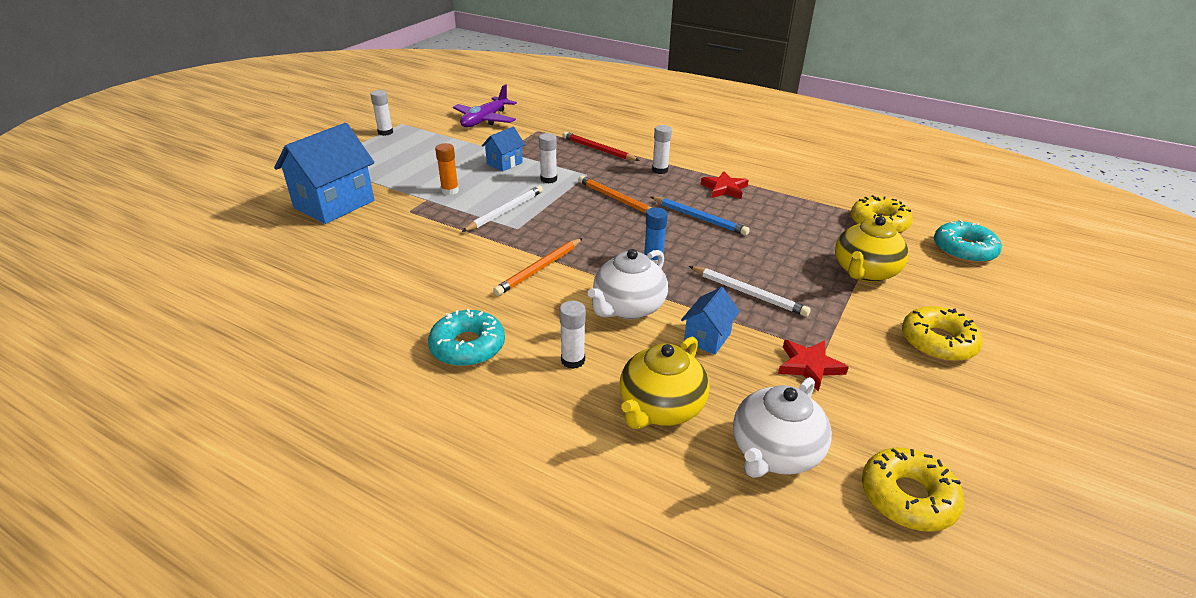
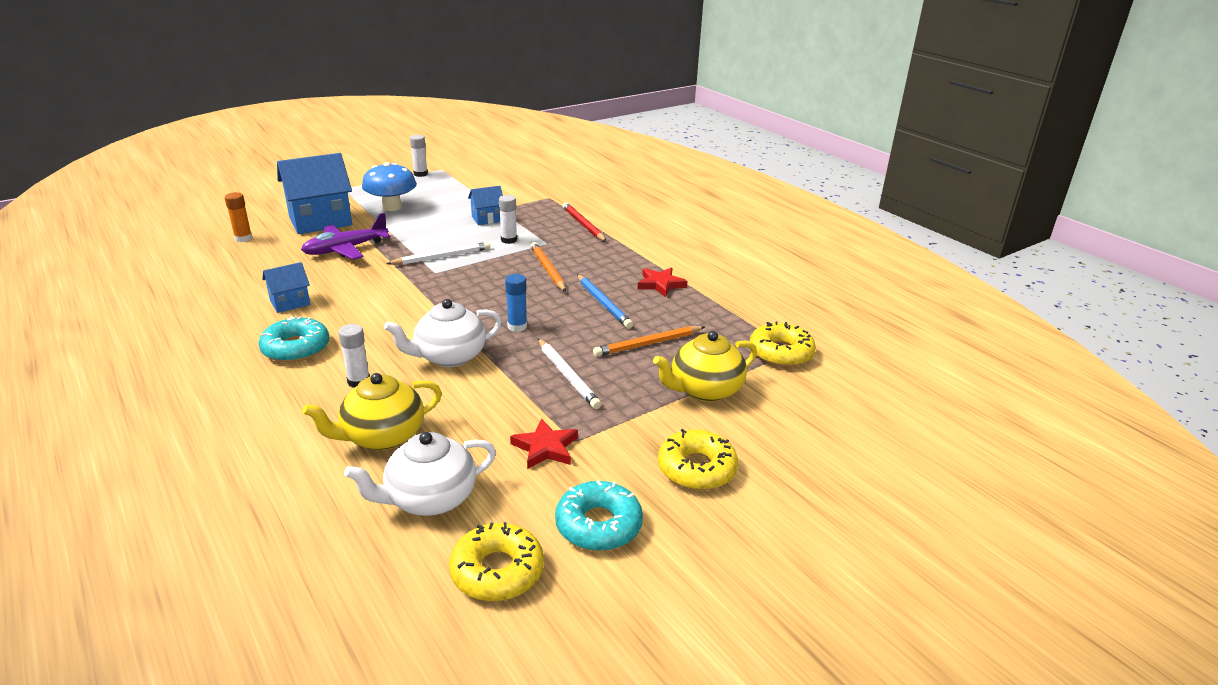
camera: 25 degrees right, 5 degrees down
(395, 172) = (392, 207): none -> blue mushroom
(450, 191) = (417, 231): orange glue stick -> orange glue stick (243, 238)
(485, 120) = (513, 180): purple plane -> purple plane (345, 249)
(539, 269) = (415, 308): orange pencil -> orange pencil (648, 344)
(660, 170) = (619, 254): white glue stick -> none
(707, 338) = (486, 398): blue house -> blue house (290, 303)
(964, 250) = (843, 401): turquoise donut -> turquoise donut (598, 525)

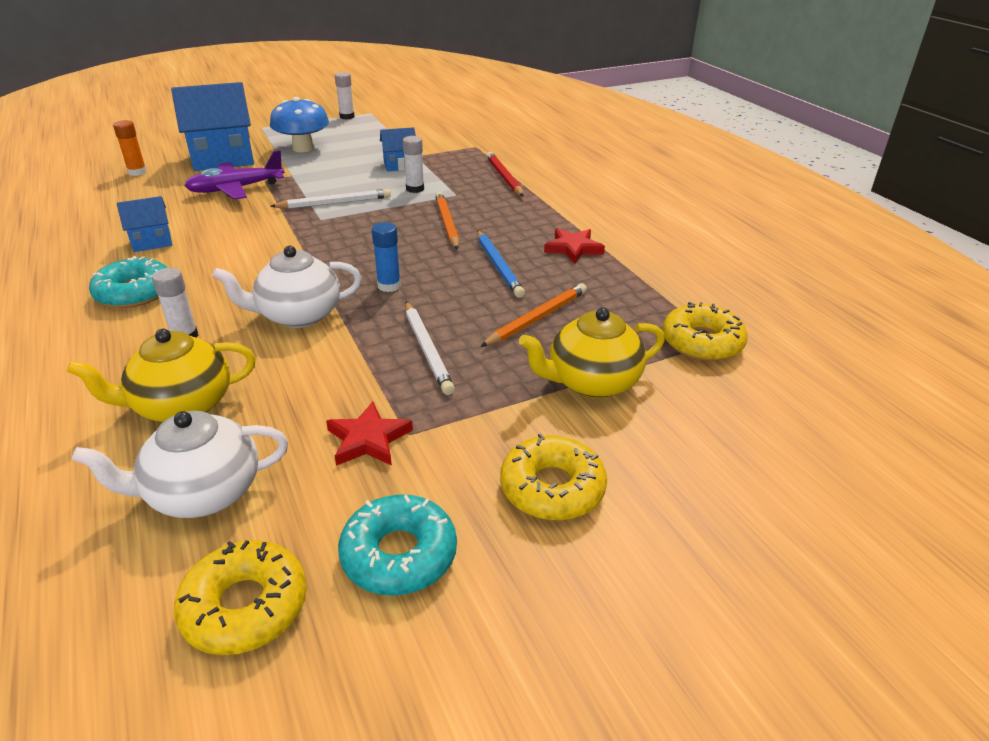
camera: 10 degrees right, 5 degrees up
(648, 344) = (537, 318): orange pencil -> orange pencil turned 150 degrees clockwise

